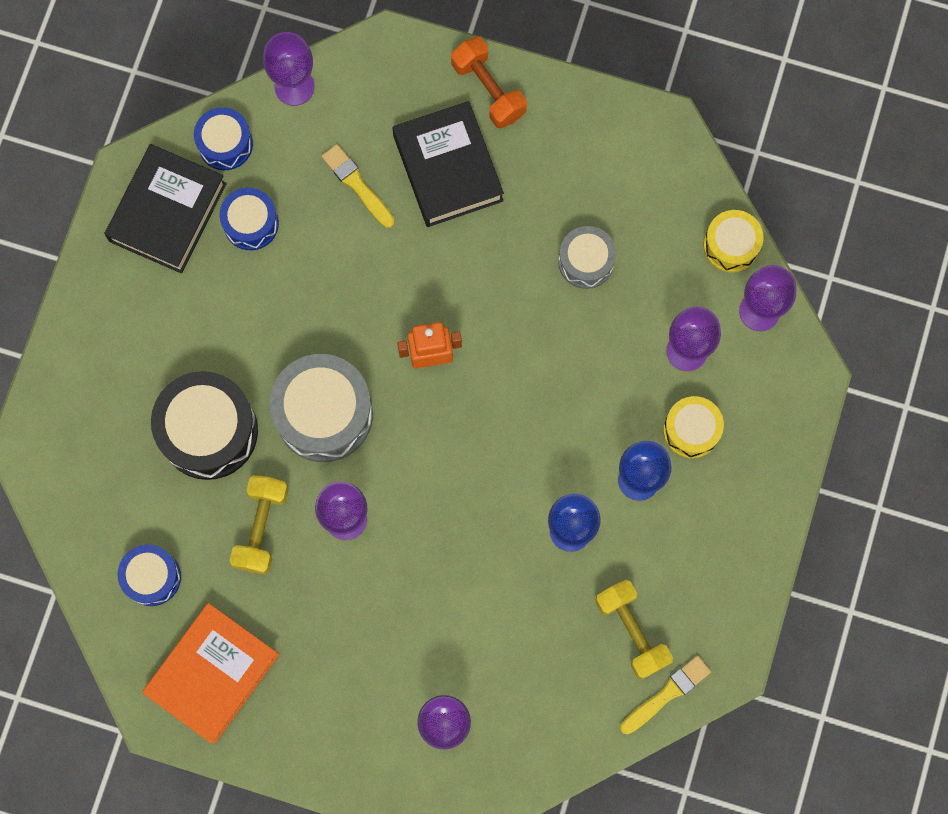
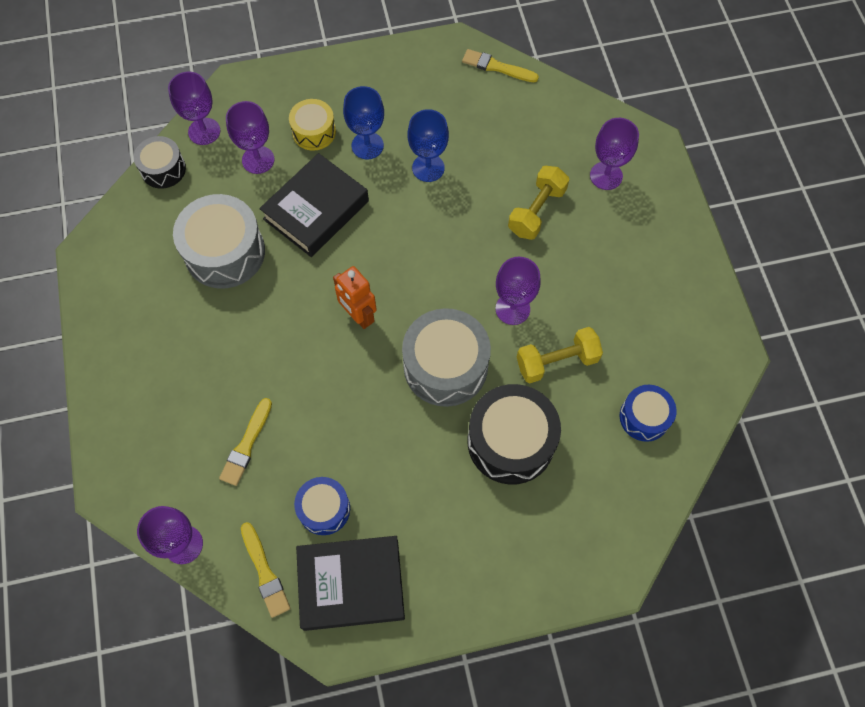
camera: 120 degrees left, 10 degrees down
(213, 674) = (679, 335): orange book -> none
(225, 144) = (265, 572): blue drum -> yellow brush
(448, 168) = (197, 384): black book -> black book (316, 210)
(488, 90) = (114, 389): orange dumbbell -> none
(586, 261) = (225, 252): grey drum -> grey drum, size x1.73
(632, 631) = (471, 103): yellow dumbbell -> yellow dumbbell (536, 211)
(731, 245) = (163, 169): yellow drum -> black drum

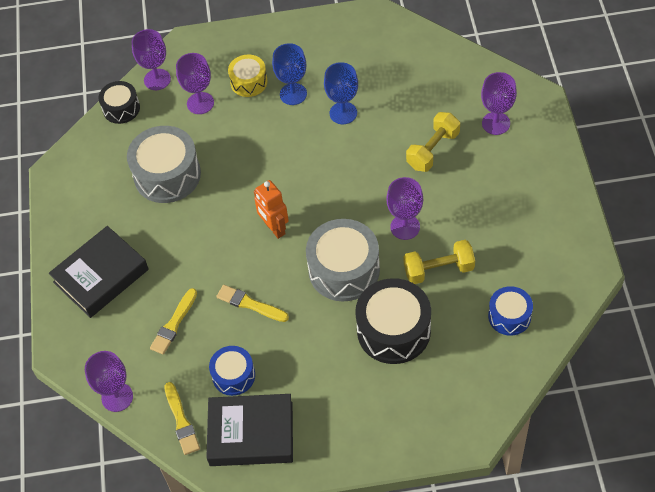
camera: 10 degrees right, 10 degrees down
(316, 210) = (245, 144): black book -> black book (101, 276)
(497, 67) = (409, 33): yellow brush -> yellow brush (250, 304)

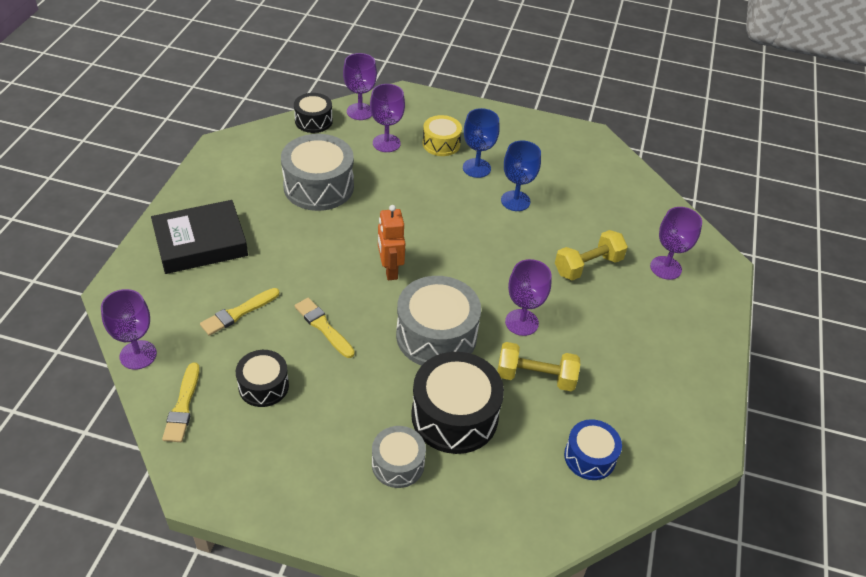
camera: 15 degrees right, 10 degrees down
(233, 375) = (263, 386): blue drum -> black drum
(251, 434) = (244, 451): black book -> none
(372, 389) = (398, 464): none -> grey drum

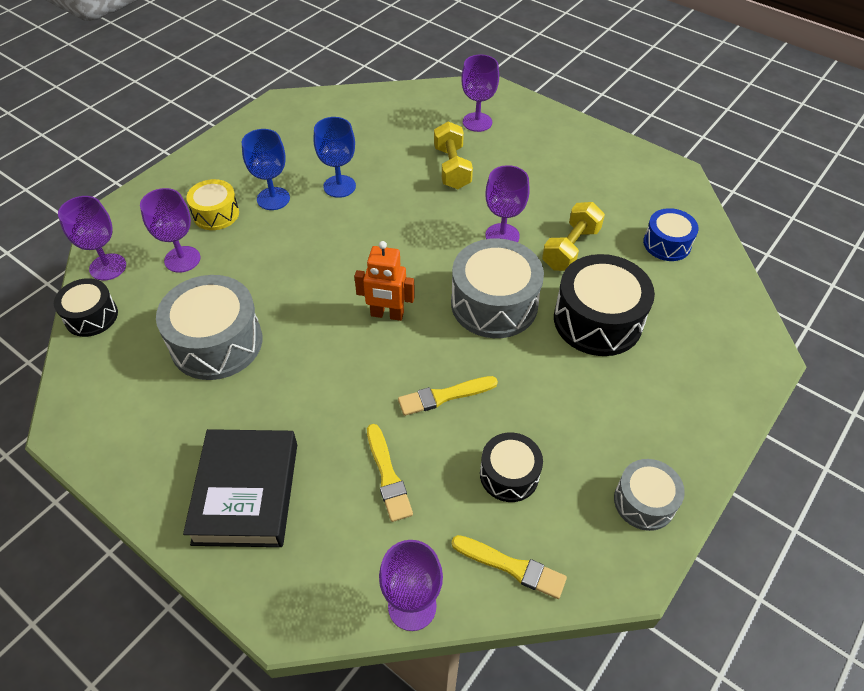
camera: 65 degrees left, 5 degrees up
(398, 464) = (643, 381): grey drum -> grey drum (644, 502)

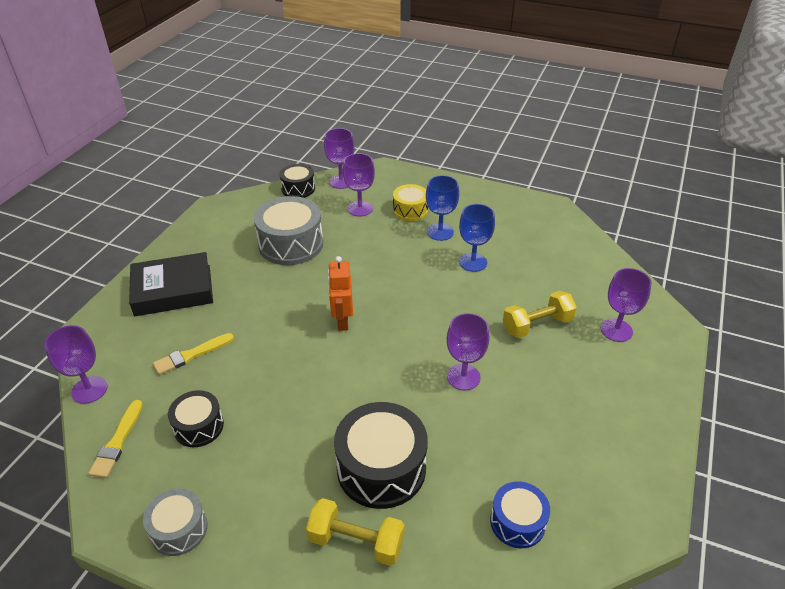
camera: 75 degrees right, 10 degrees down
(444, 396) = (268, 372): yellow brush -> none
(494, 304) = (376, 386): grey drum -> none
(570, 248) = (470, 433): yellow dumbbell -> yellow dumbbell (356, 541)

